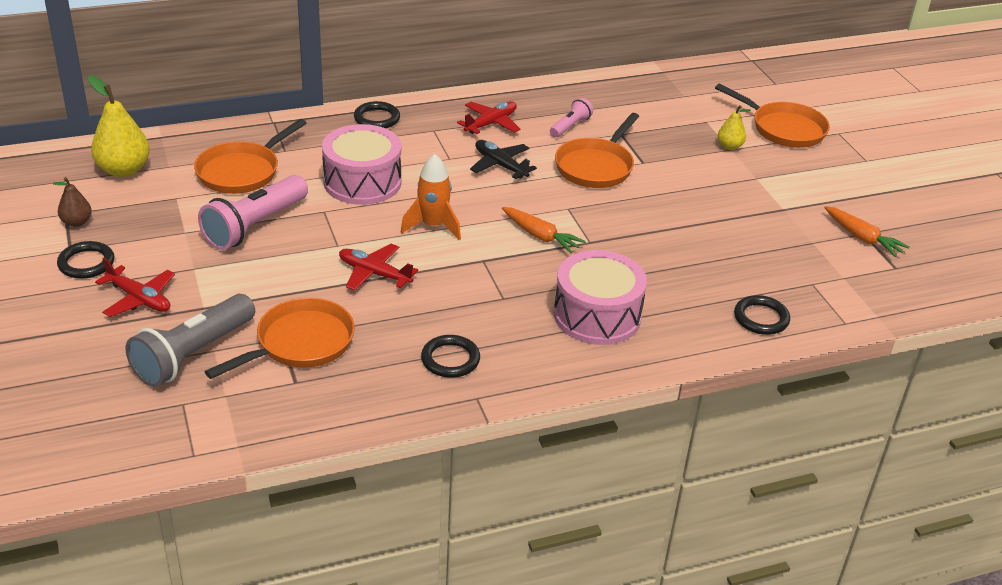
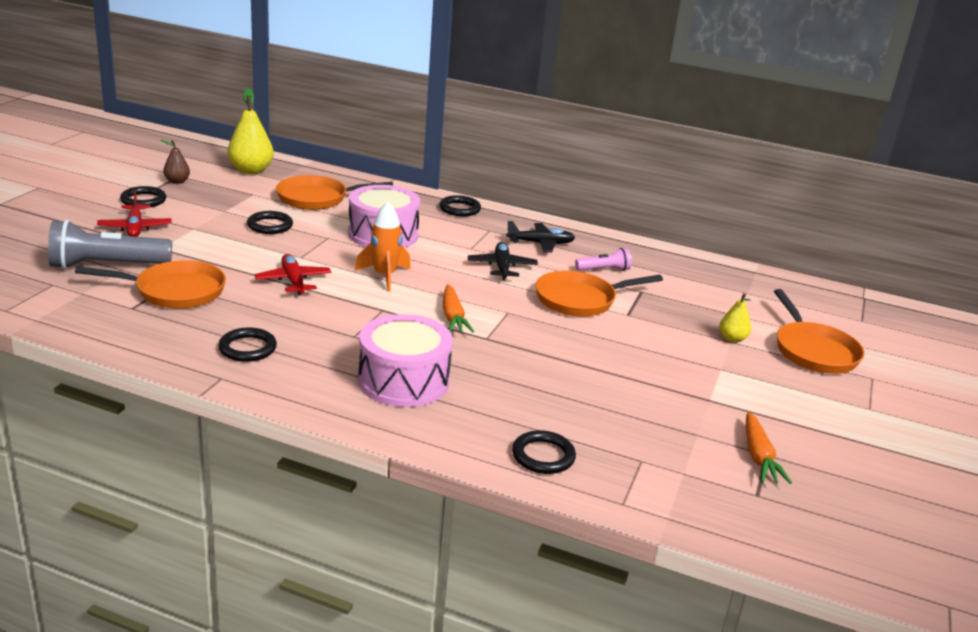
camera: 40 degrees right, 10 degrees down
(255, 226) = (270, 226): pink flashlight -> black ring
(491, 123) = (541, 243): red plane -> black plane

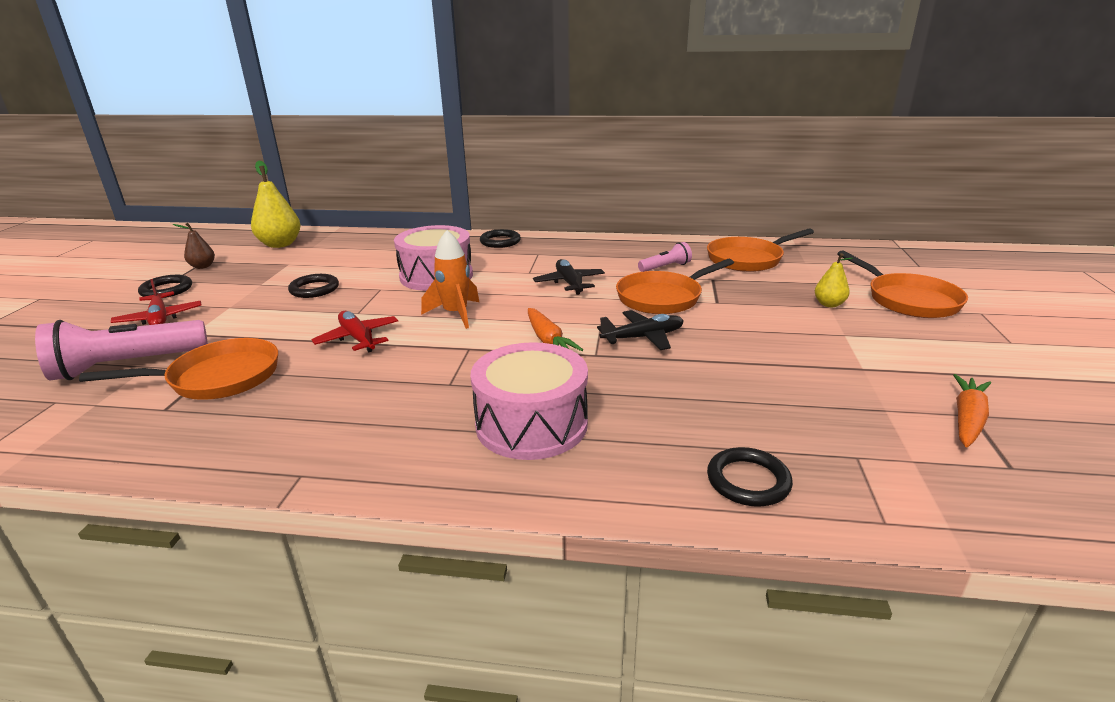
camera: 10 degrees left, 0 degrees up
(107, 266) = (127, 365): grey flashlight -> pink flashlight
(247, 348) = (326, 427): black ring -> none
(317, 198) = (356, 256): orange pan -> orange pan (748, 259)
(541, 243) = (592, 256): black plane -> black plane (643, 337)
(758, 456) = (967, 419): orange carrot -> orange carrot turned 135 degrees counterclockwise

